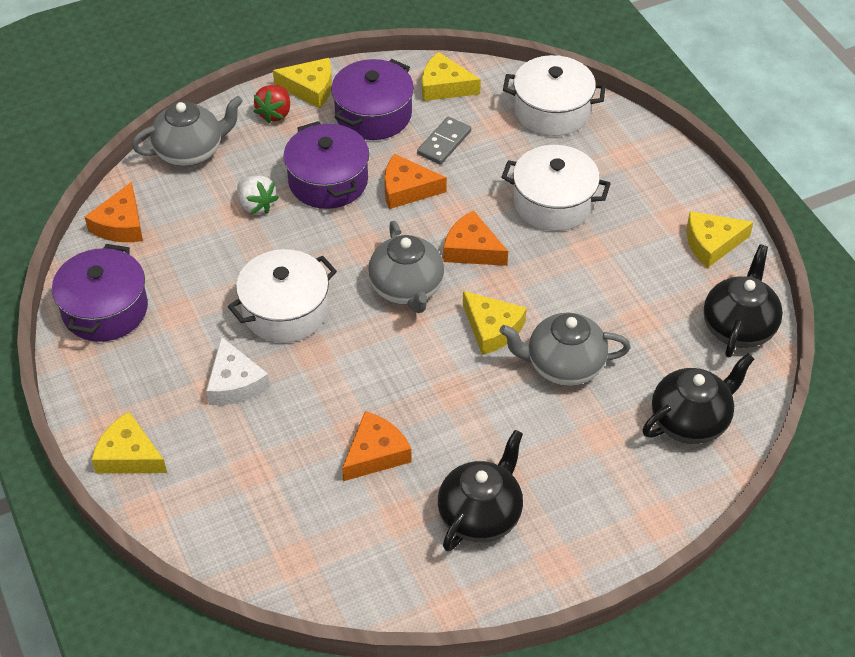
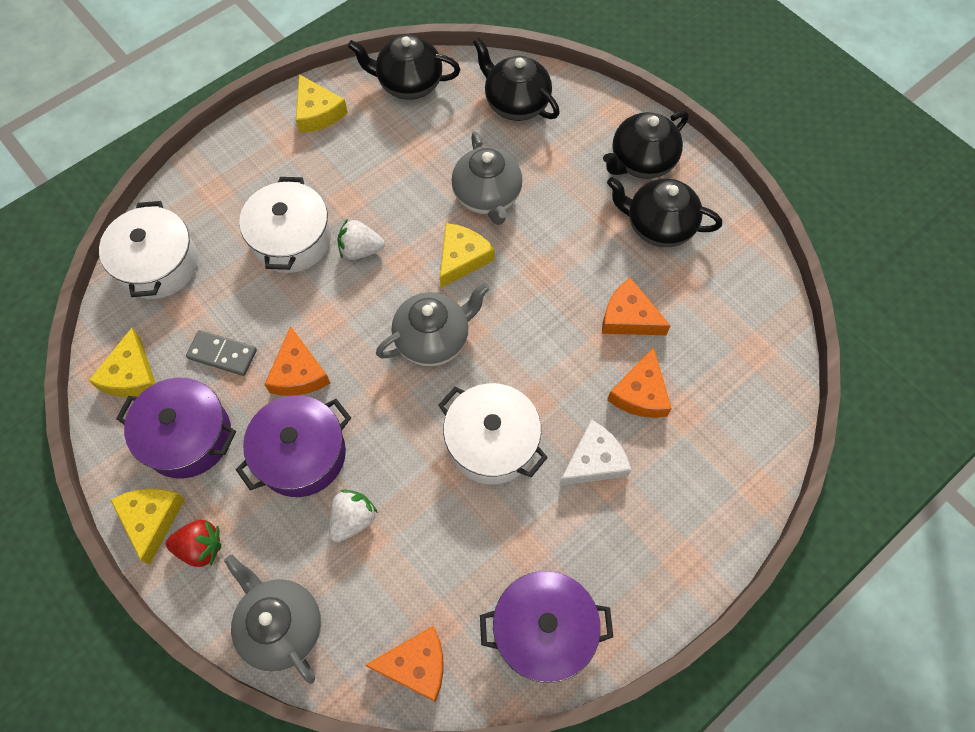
camera: 105 degrees left, 15 degrees up
(128, 455) = (711, 530): yellow cheese -> none
(471, 249) = (369, 295): orange cheese -> orange cheese (640, 393)
(526, 251) = (360, 250): none -> white strawberry
(575, 525) = (641, 162): none -> black teapot

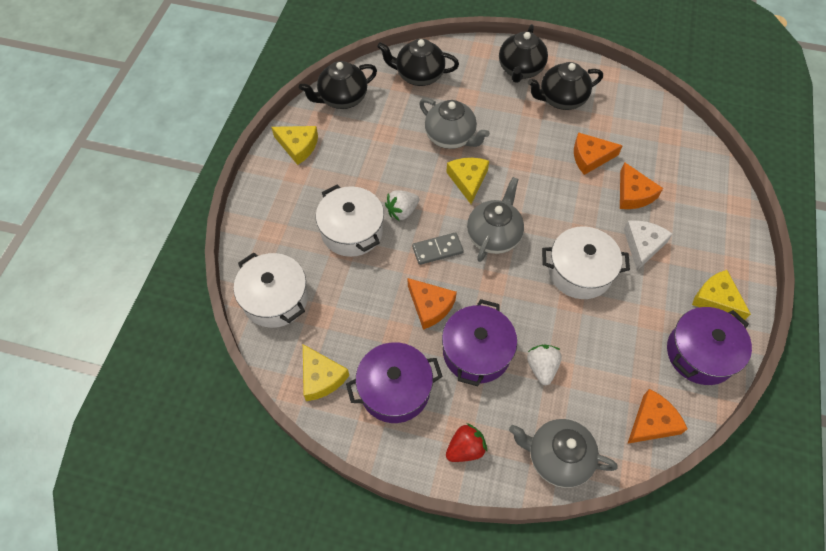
camera: 35 degrees left, 5 degrees down
(151, 519) = (418, 455): yellow cheese -> yellow cheese (716, 299)
(222, 354) = (371, 326): grey domino -> grey domino (437, 249)

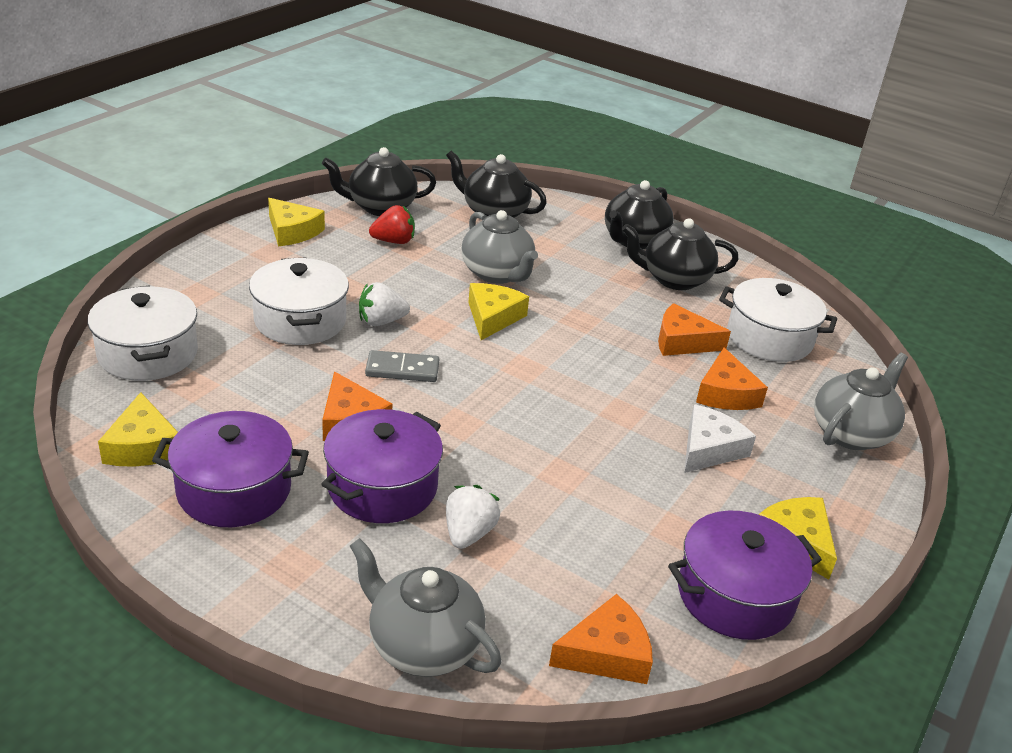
camera: 15 degrees right, 25 degrees down
(465, 449) = (287, 588): red strawberry -> red strawberry (394, 241)
(494, 235) = (492, 378): grey teapot -> grey teapot (851, 433)
(579, 271) = (594, 449): white pot -> white pot (769, 338)

